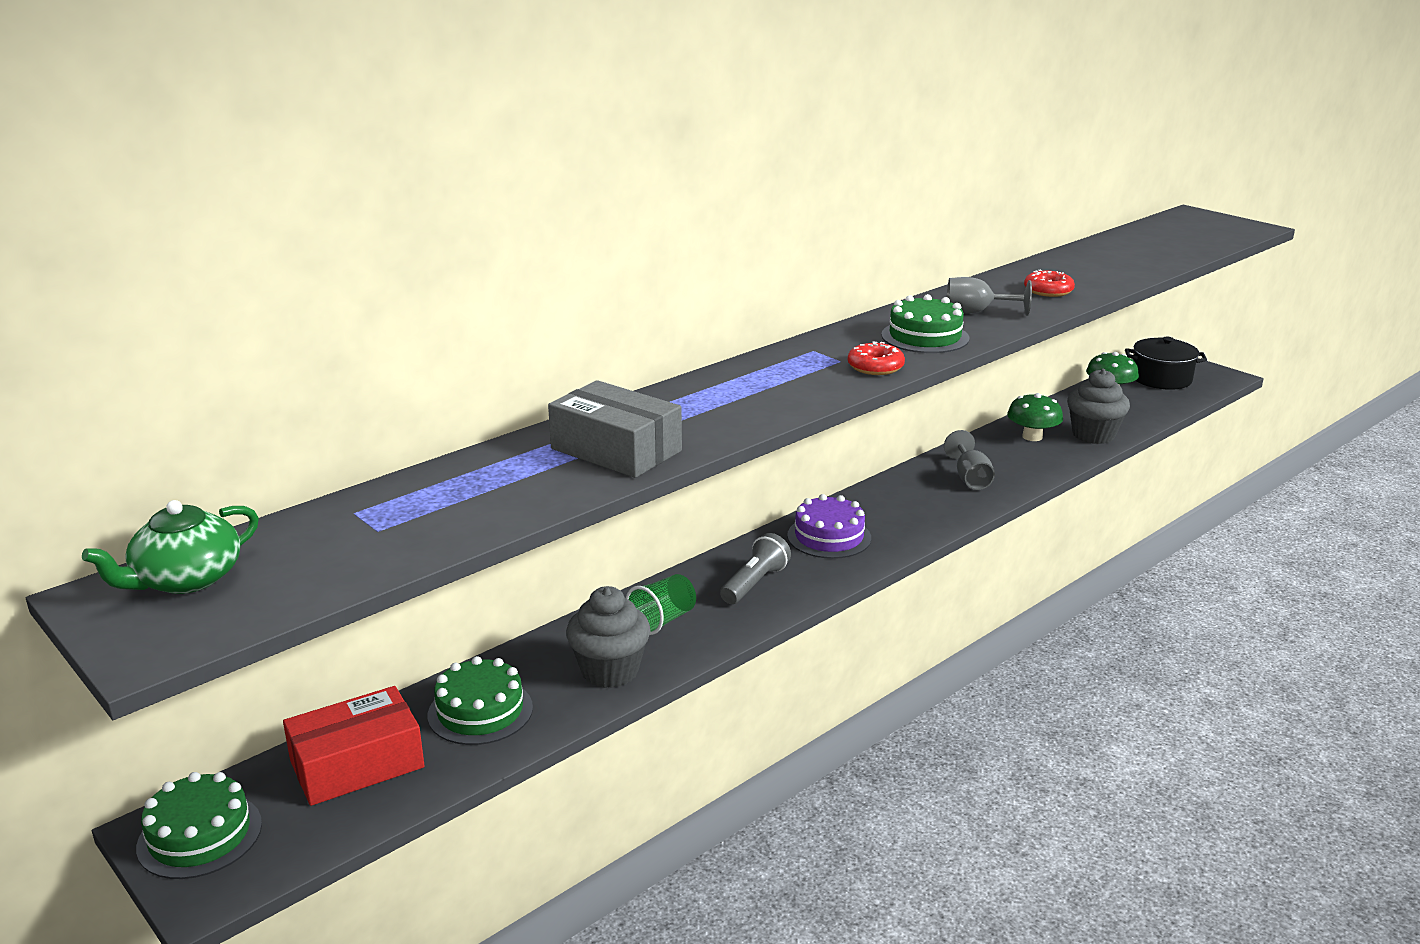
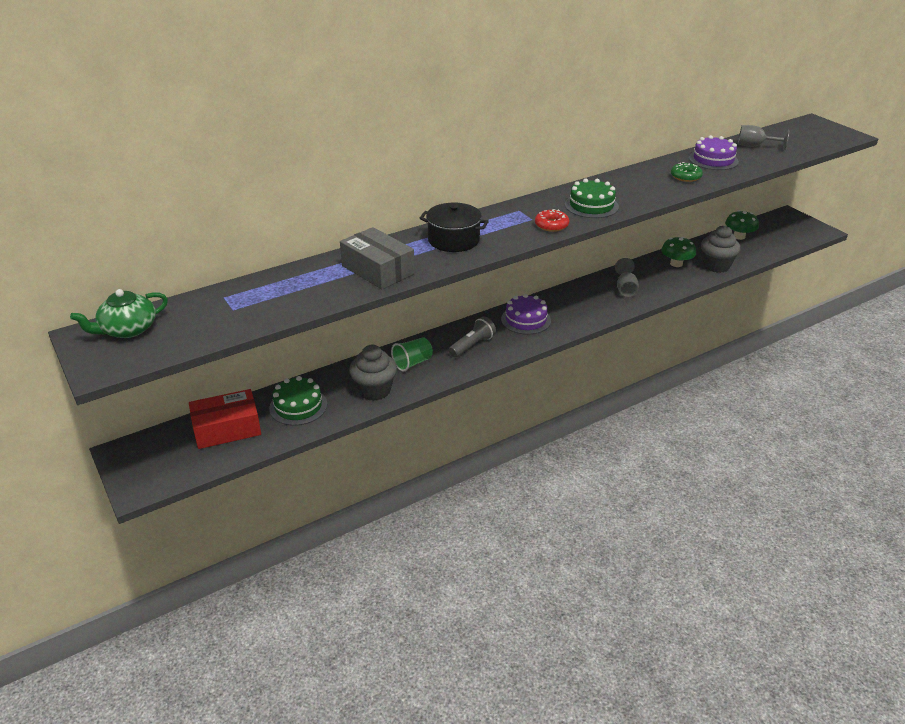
camera: 10 degrees right, 10 degrees up
(200, 835) = (140, 458): green cake -> none
(976, 312) = (632, 190): grey goblet -> grey goblet (755, 146)
(1048, 291) = (685, 176): red donut -> green donut
(1077, 267) = (713, 160): none -> purple cake
(1161, 379) = (778, 229): black pot -> black pot (453, 240)

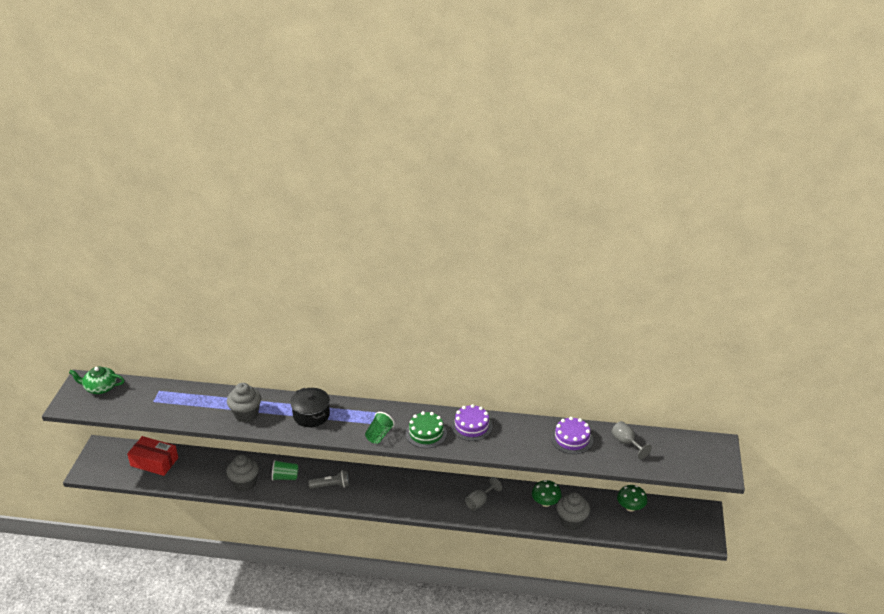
camera: 40 degrees right, 0 degrees up
(298, 406) = (199, 469): green cake -> none
(378, 270) = (246, 414): grey box -> grey cupcake
(526, 320) = (385, 486): purple cake -> purple cake (471, 426)
(551, 225) = (379, 435): red donut -> green cup
(685, 176) = (526, 443): green donut -> none

